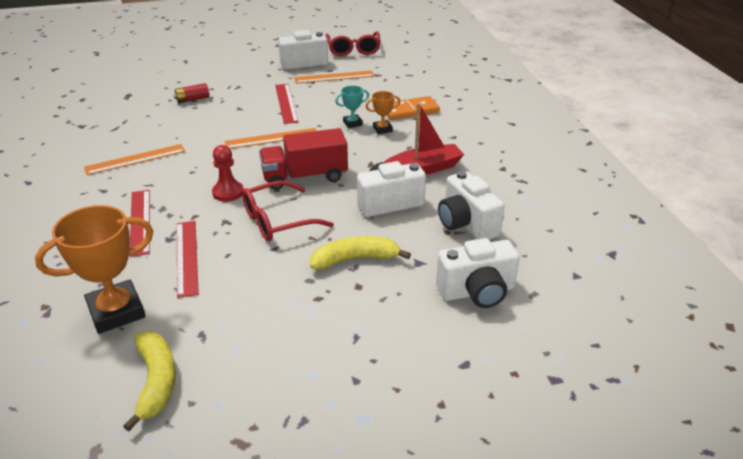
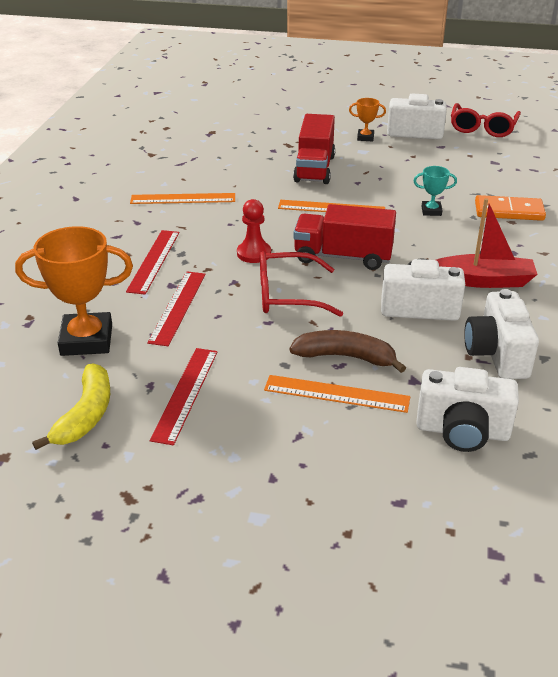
camera: 25 degrees right, 0 degrees up
(192, 99) = (272, 149): red battery -> none
(238, 108) = (314, 168): none -> red truck
(286, 103) = (369, 173): red ruler -> red ruler (185, 394)
(334, 77) = (441, 155): orange ruler -> orange ruler (336, 394)
(355, 259) = (346, 357): yellow banana -> brown banana
(382, 129) = (462, 225): orange trophy -> orange trophy (365, 137)

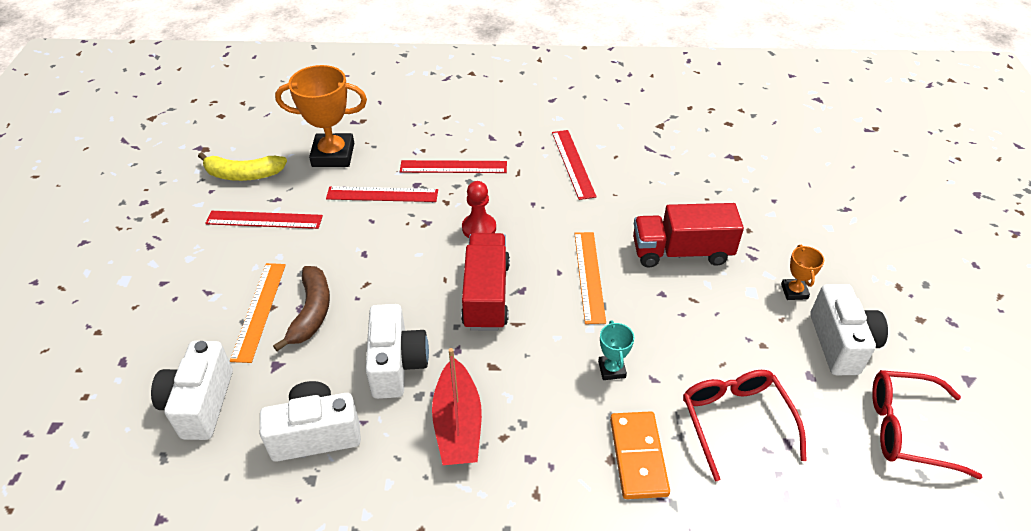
camera: 80 degrees right, 10 degrees up
(86, 340) = (333, 155): orange trophy -> orange trophy turned 75 degrees counterclockwise
(183, 199) = (573, 163): orange ruler -> red ruler
(287, 295) = (408, 261): red glasses -> red glasses (735, 421)

